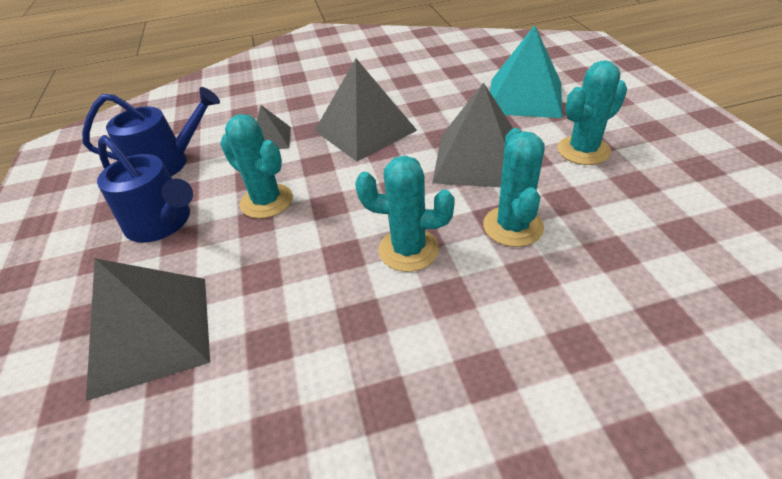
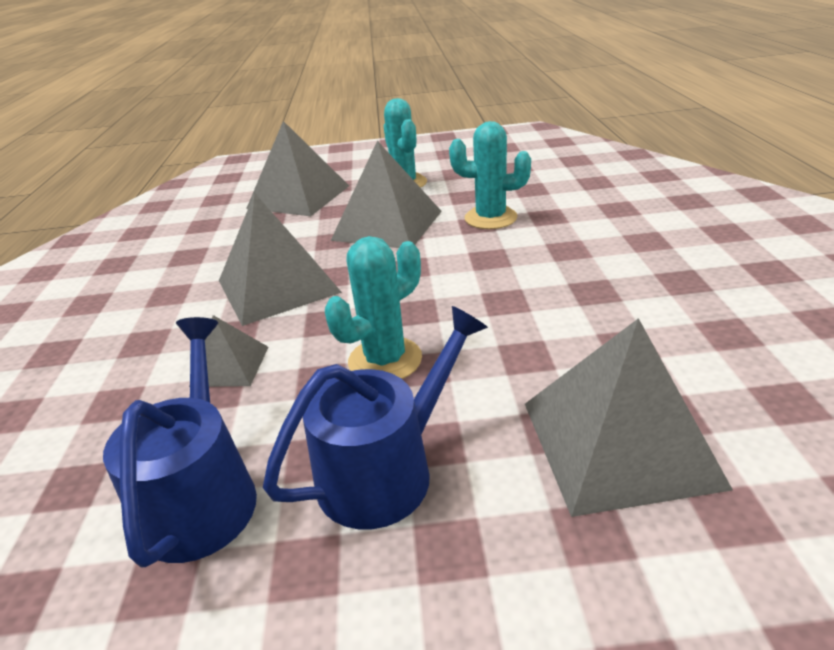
camera: 80 degrees left, 10 degrees down
(408, 249) = (507, 265): turquoise cactus -> none
(524, 97) = (299, 197): turquoise pyramid -> grey pyramid

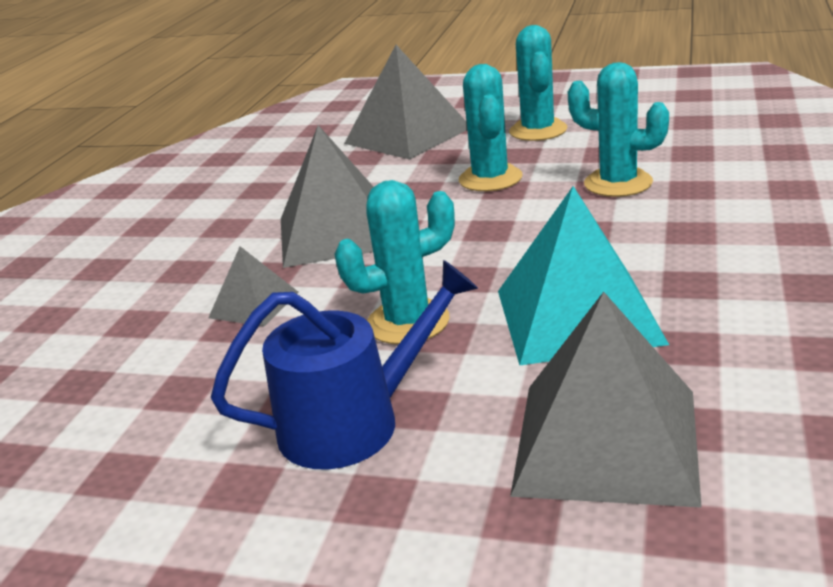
camera: 20 degrees right, 5 degrees down
(202, 495) = (179, 413): blue watering can -> none
(387, 225) = (490, 179): grey pyramid -> turquoise cactus
(526, 332) = (578, 316): none -> turquoise pyramid

